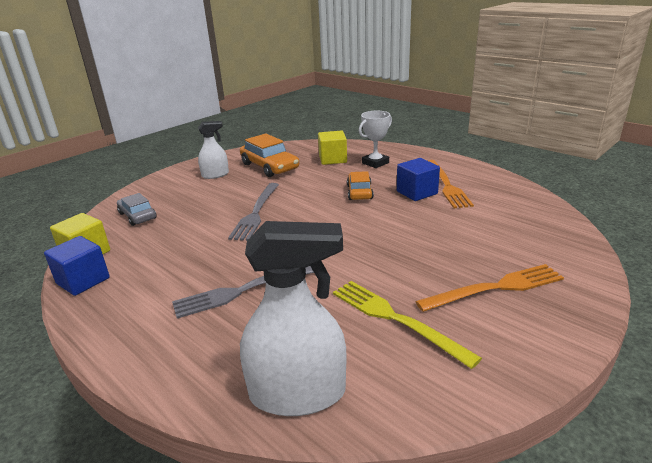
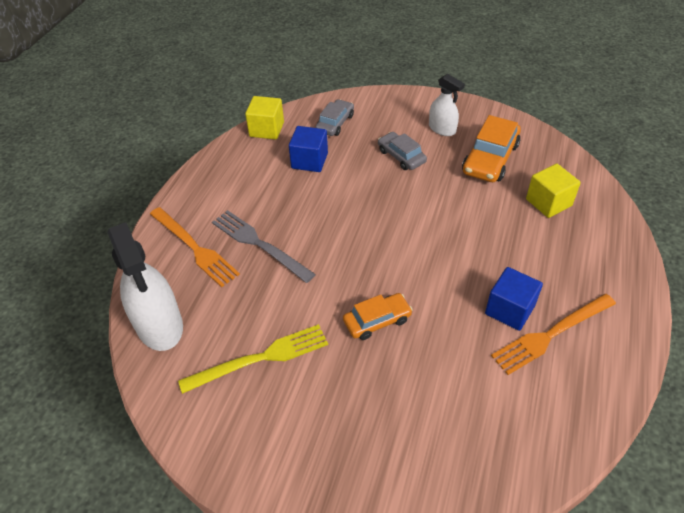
camera: 65 degrees right, 20 degrees up
(83, 281) = (234, 149): blue cube -> blue cube (309, 161)
(222, 196) = (401, 156): none -> grey car
(256, 212) = (384, 195): grey fork -> none
(359, 192) = (477, 257): orange car -> orange car (377, 321)
(375, 163) = (567, 245): white trophy -> none
(396, 319) = (260, 358): yellow fork -> yellow fork turned 45 degrees clockwise
(495, 288) = (338, 426): orange fork -> orange fork (194, 248)

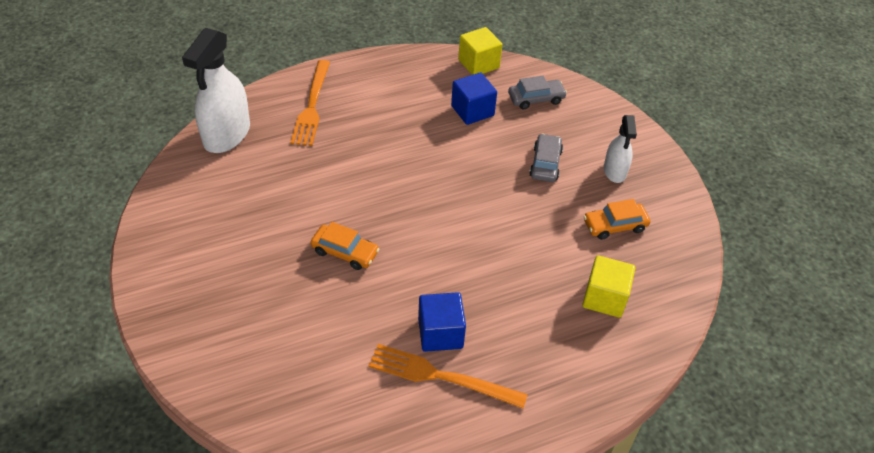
camera: 45 degrees right, 0 degrees up
(259, 244) = (352, 138): grey fork -> none
(260, 358) = (247, 205): yellow fork -> none
(490, 159) = (615, 225): orange car -> orange car, size x0.63

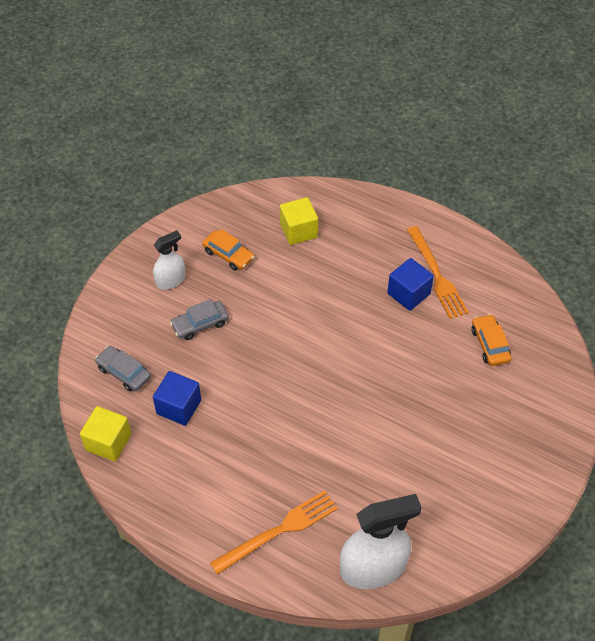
camera: 125 degrees left, 5 degrees up
(345, 252) = (402, 387): orange car -> orange car (490, 344)

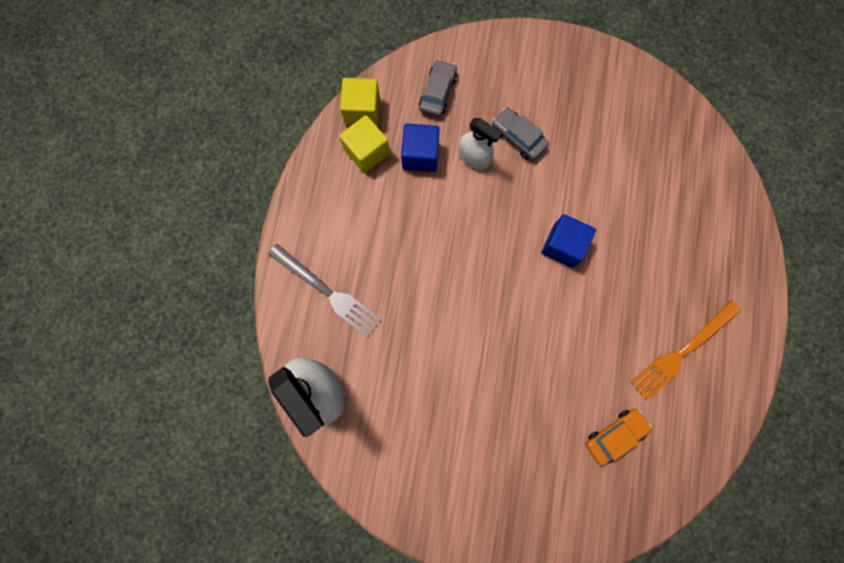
camera: 70 degrees right, 25 degrees up
(170, 280) = (558, 90): white spray bottle -> white spray bottle (474, 157)
(228, 255) = (613, 131): orange car -> none
(278, 531) = (327, 292): orange fork -> grey fork
(298, 231) = (675, 187): yellow cube -> yellow cube (367, 152)
(408, 294) = (644, 329): blue cube -> blue cube (563, 246)

